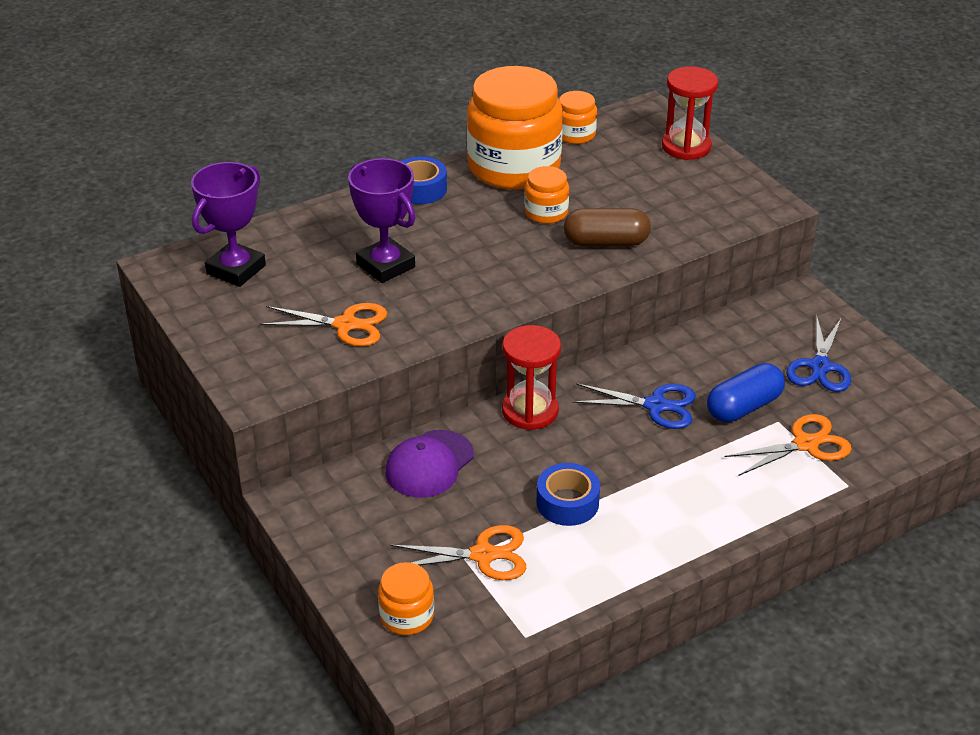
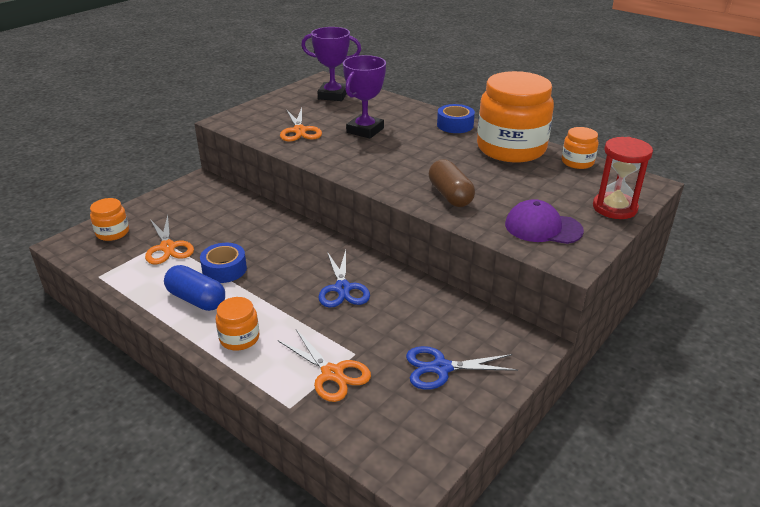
camera: 70 degrees right, 5 degrees down
(429, 464) = (244, 214): purple cap -> purple cap (543, 227)
(530, 411) = (310, 238): red hourglass -> none
(546, 213) = (467, 168): orange jar -> orange jar (239, 338)
(744, 407) = (363, 332): blue capsule -> blue capsule (196, 299)

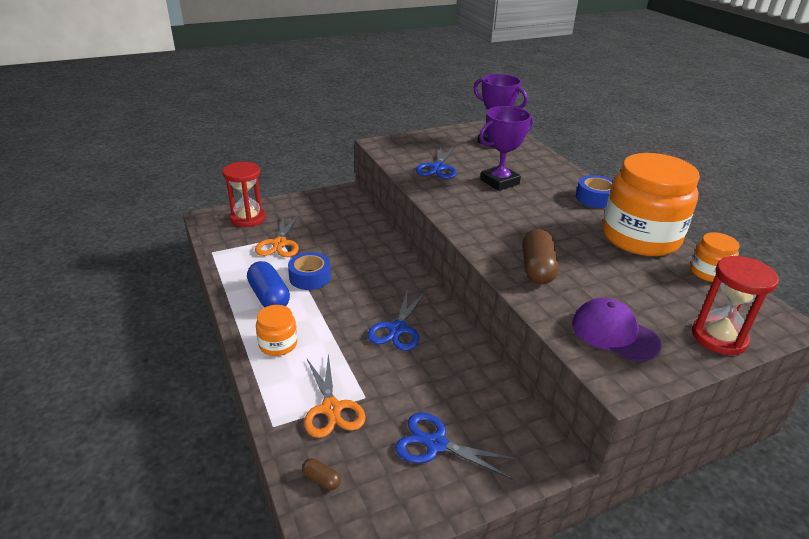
camera: 25 degrees right, 0 degrees up
(112, 232) = (248, 218): orange jar -> red hourglass
(299, 131) = (438, 168): orange scissors -> blue scissors
(366, 431) = (321, 479): none -> brown capsule

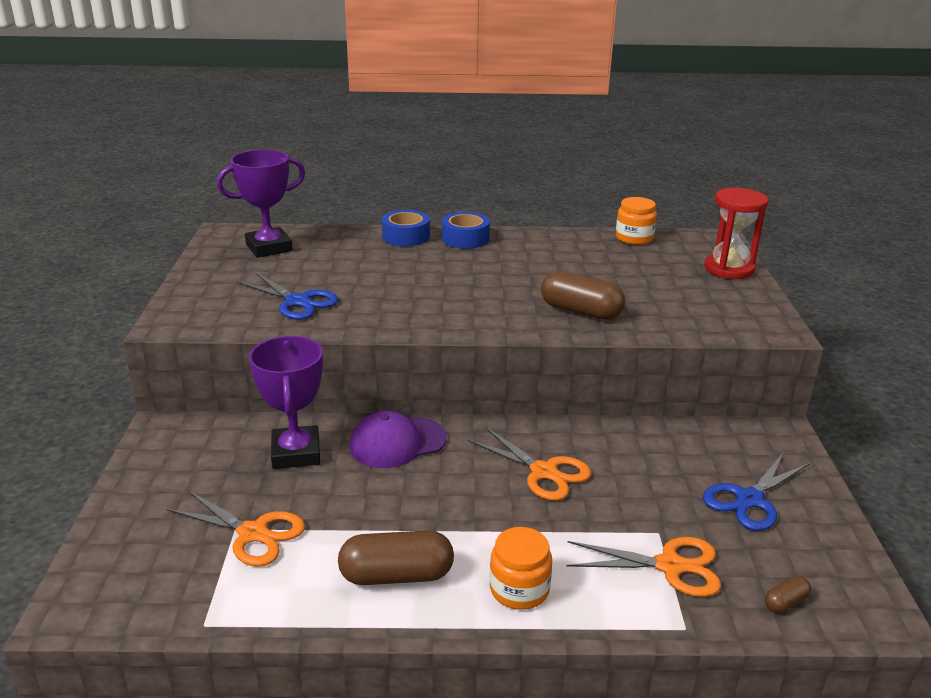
camera: 65 degrees left, 5 degrees down
(248, 218) = (131, 556): red hourglass -> none
(269, 297) = (396, 576): blue capsule -> brown capsule
(310, 277) = (375, 521): blue tape -> blue tape (406, 236)
(397, 329) = (544, 472): blue scissors -> orange scissors
(499, 182) = (377, 275): purple trophy -> purple trophy (296, 453)
(614, 333) = (707, 309): purple cap -> purple cap (397, 442)
(640, 237) = (557, 244): orange jar -> none

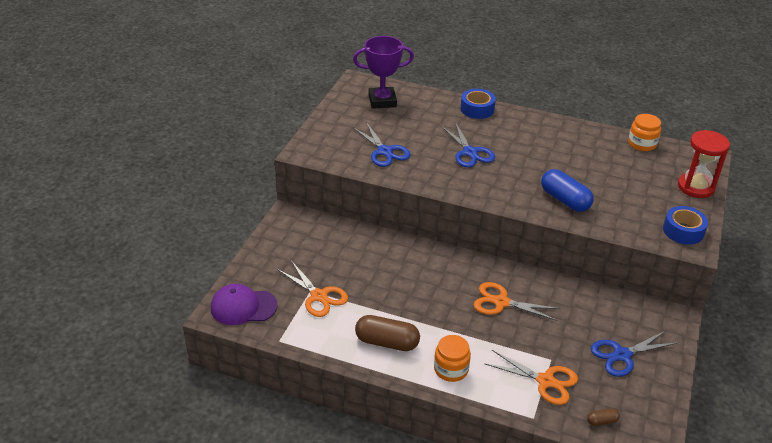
camera: 20 degrees right, 10 degrees up
(296, 453) = (358, 251): purple trophy -> none
(397, 442) = (421, 259): purple cap -> purple cap (243, 307)
(421, 282) = (470, 152): none -> blue scissors
(465, 239) = (517, 119): blue tape -> blue tape (683, 231)
(544, 472) = (501, 302): orange scissors -> orange scissors turned 135 degrees clockwise
(581, 311) = (565, 200): brown capsule -> blue capsule

